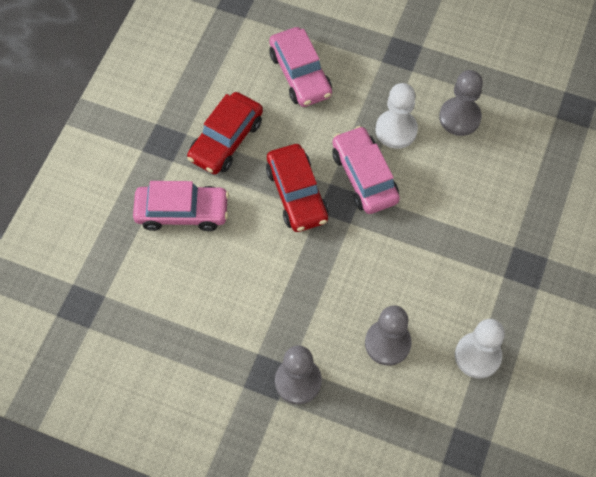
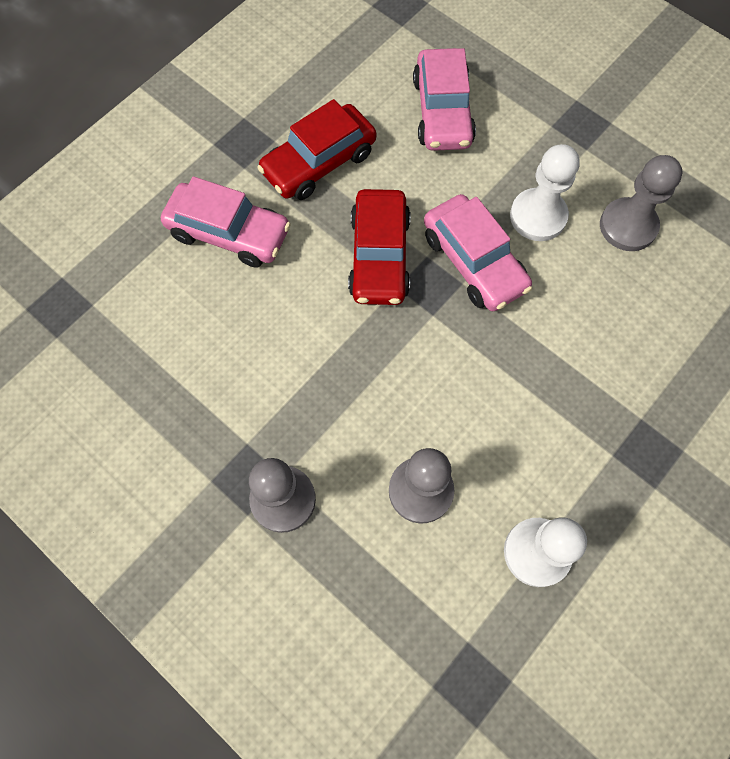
camera: 20 degrees right, 5 degrees up
(364, 176) = (474, 262): pink car -> pink car turned 150 degrees clockwise

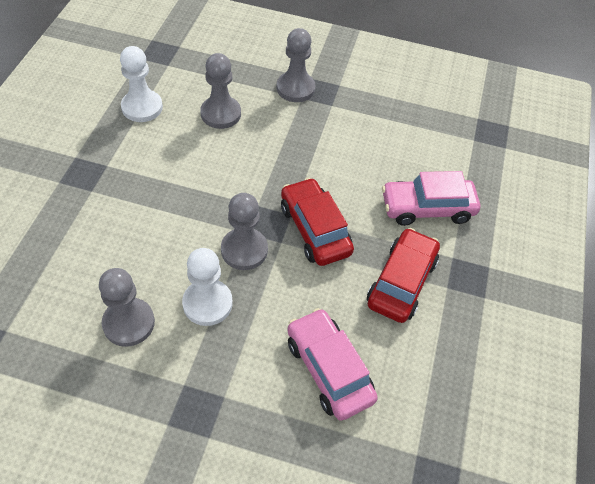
camera: 150 degrees right, 15 degrees down
(474, 262) = (244, 250): pink car -> grey pawn

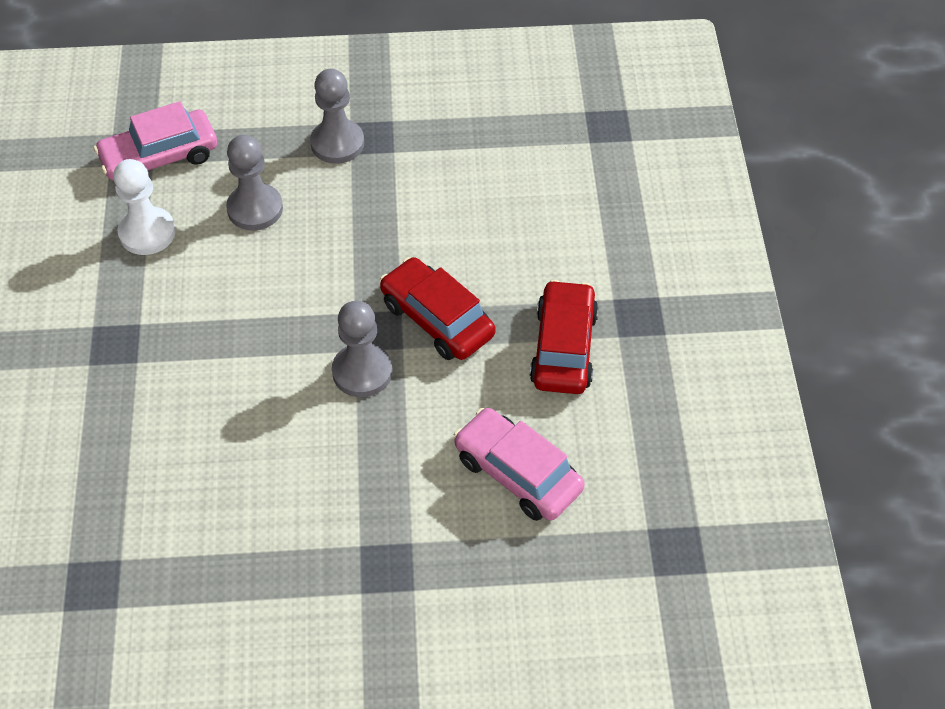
camera: 15 degrees left, 0 degrees up
(129, 323) = (263, 501): grey pawn -> none
(207, 303) = (346, 448): white pawn -> none
(427, 208) = (562, 249): pink car -> pink car (160, 157)

